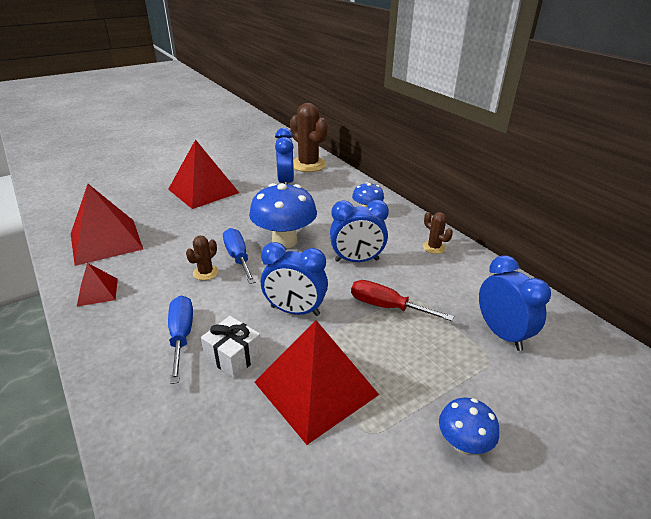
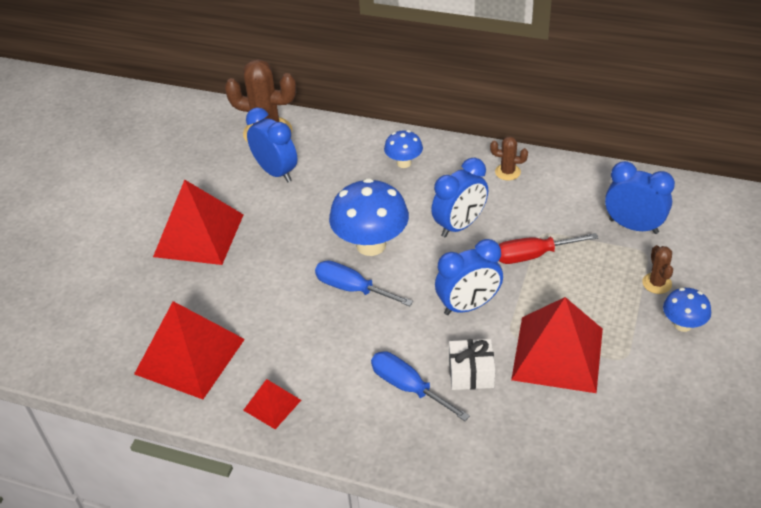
camera: 35 degrees left, 10 degrees up
(205, 273) = (344, 322): brown cactus -> brown cactus (657, 283)

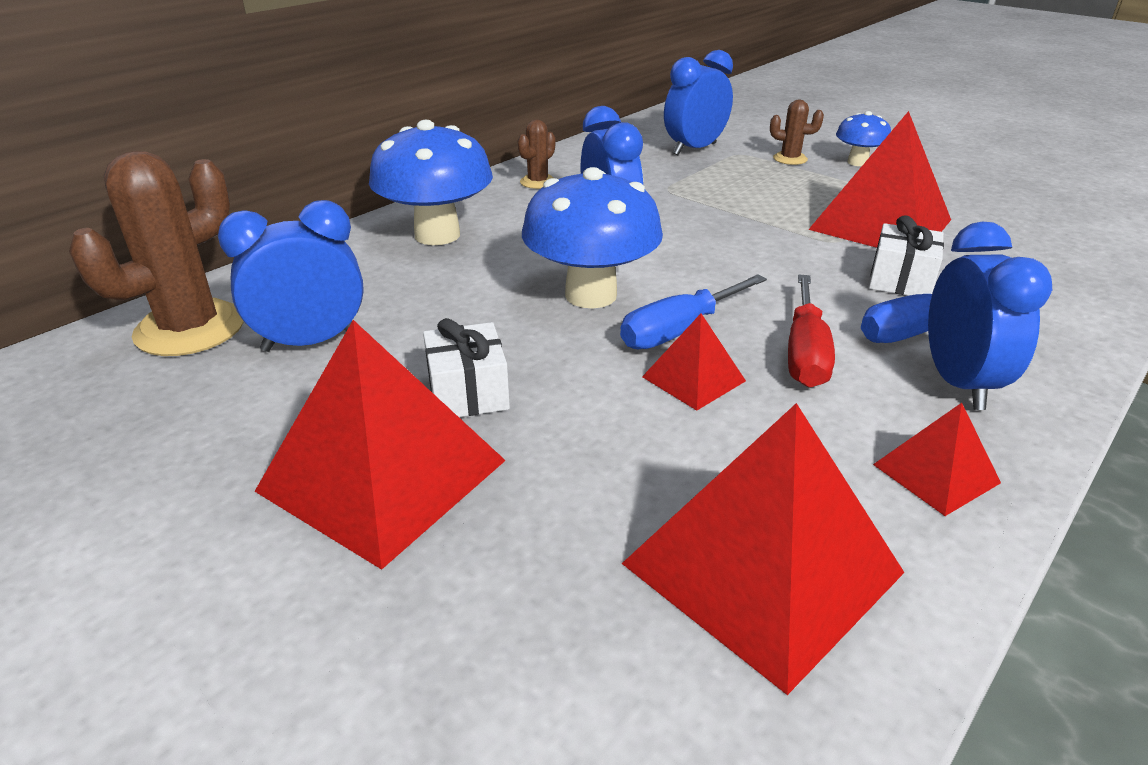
camera: 70 degrees left, 10 degrees down
(262, 236) = (468, 392): none -> white gift
(309, 305) = (694, 378): none -> red pyramid
(404, 163) = (437, 235): blue mushroom -> blue mushroom, size x1.86
(468, 306) = (770, 255): blue clock -> blue clock (958, 382)
(533, 255) = (702, 201): red screwdriver -> red screwdriver (805, 353)

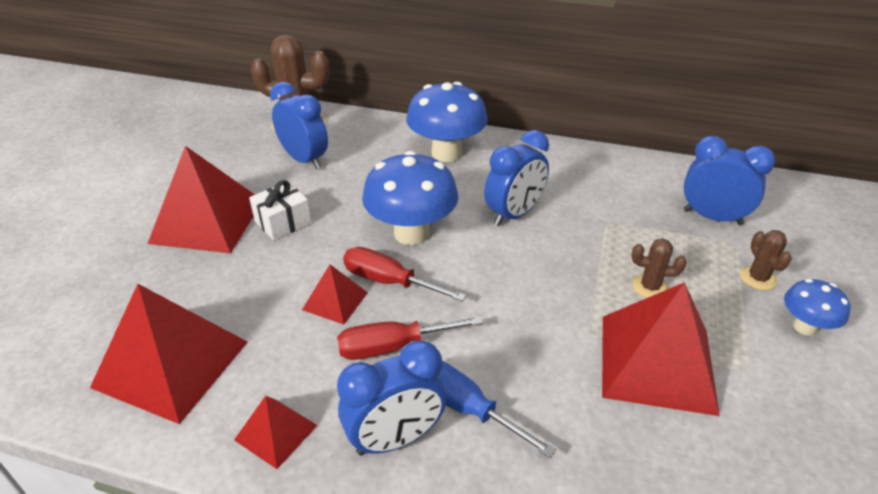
camera: 65 degrees right, 5 degrees up
(538, 182) = (561, 163): brown cactus -> brown cactus (650, 287)
(679, 331) = (389, 281): blue screwdriver -> red screwdriver
(900, 280) = (547, 388): white gift -> none

